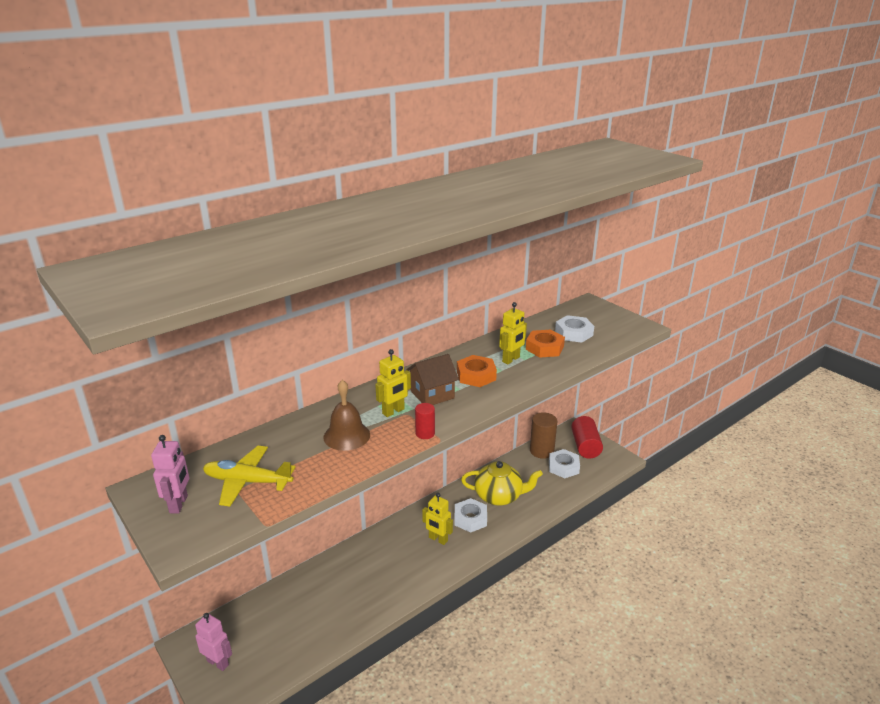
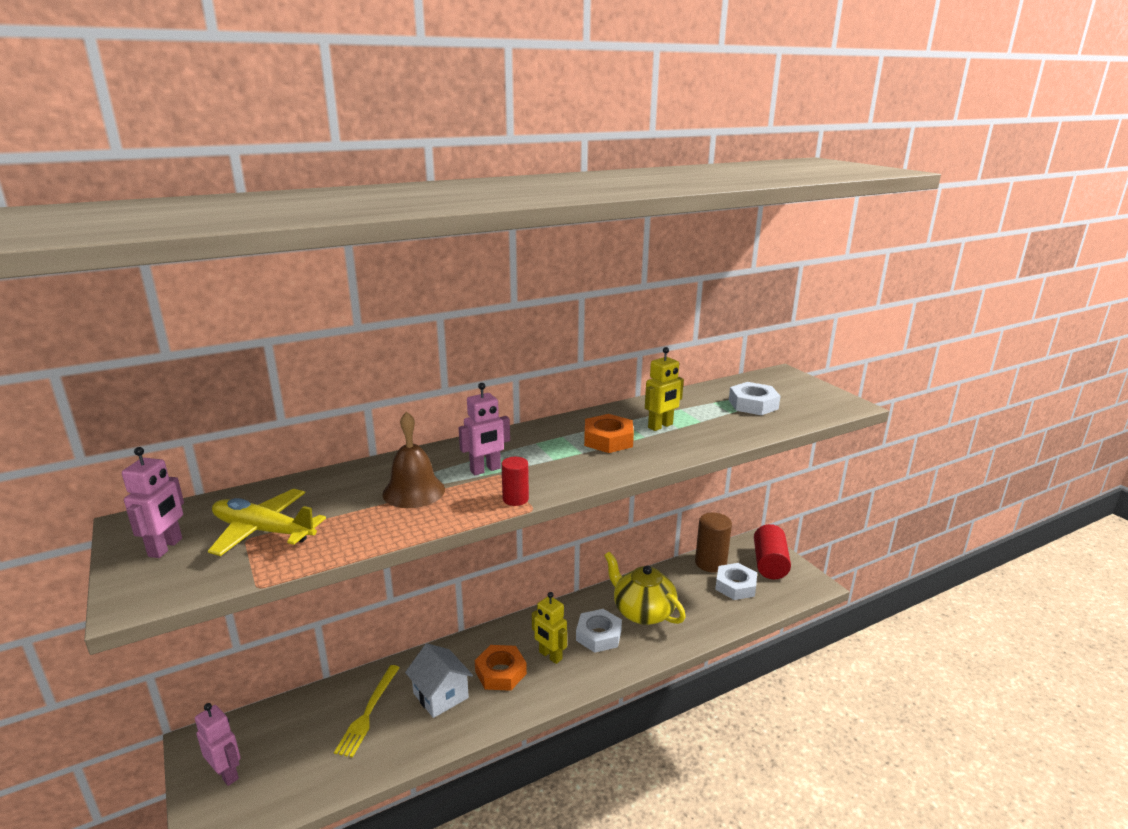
camera: 10 degrees right, 5 degrees down
(312, 601) = (368, 712): none -> yellow fork
(363, 581) = (441, 695): none -> white house
(393, 411) = (485, 470): yellow robot -> pink robot
(432, 394) = (543, 455): brown house -> none
(499, 496) = (642, 612): yellow teapot -> yellow teapot turned 150 degrees counterclockwise
(544, 348) = (709, 417): orange nut -> orange nut (500, 672)

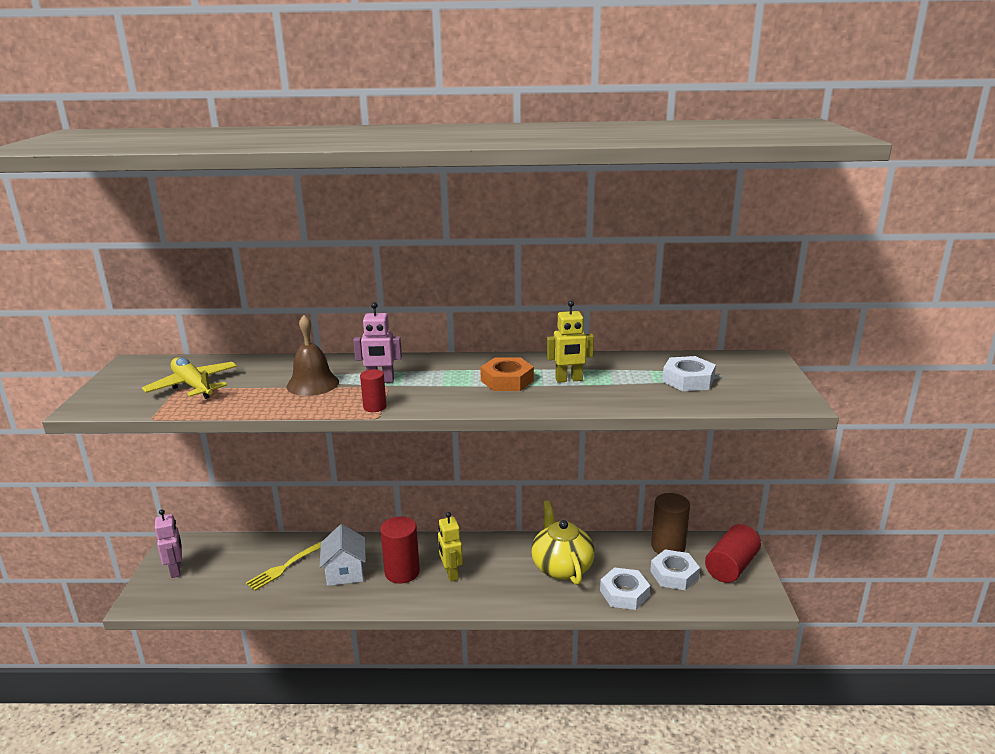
camera: 30 degrees right, 0 degrees up
(166, 547) = (132, 381): pink robot -> none
(500, 672) = (402, 572): orange nut -> red cylinder
(598, 635) = (505, 572): white nut -> white nut (624, 593)

